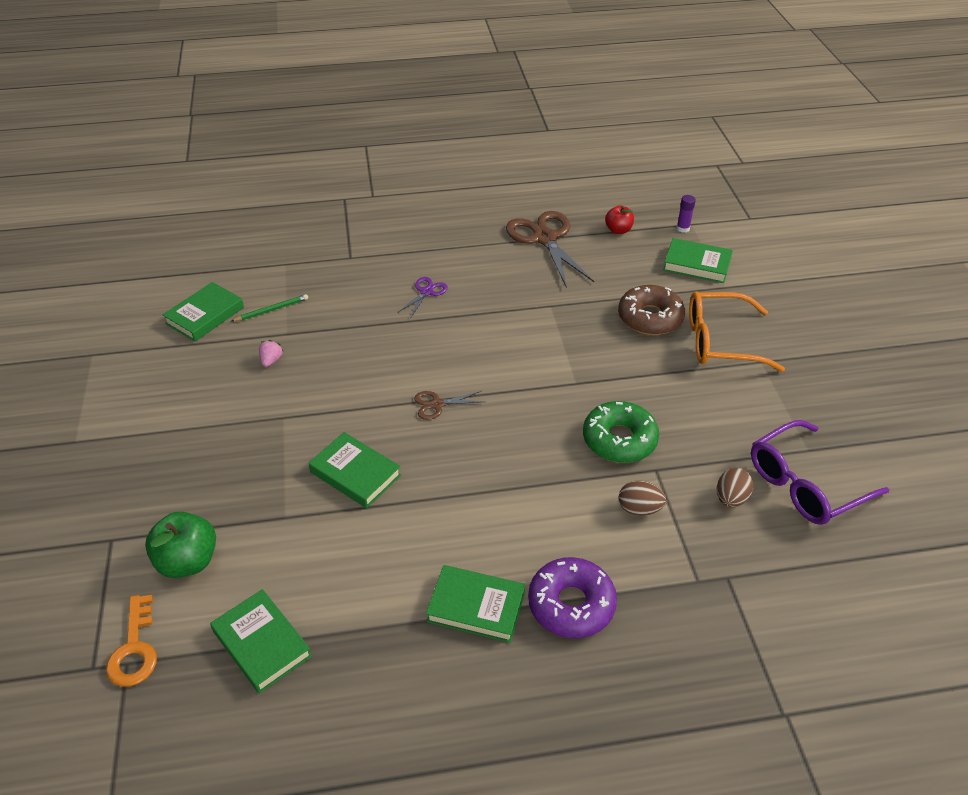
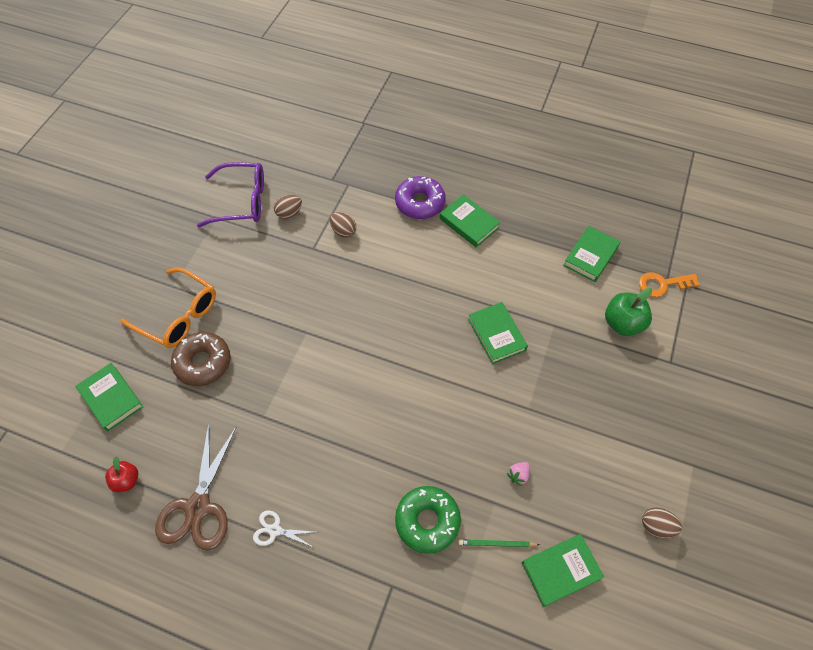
camera: 150 degrees left, 15 degrees up
(114, 377) = (656, 526): none -> brown egg
(134, 649) = (662, 284): orange key -> orange key turned 120 degrees counterclockwise
(262, 644) = (590, 256): green book -> green book turned 45 degrees clockwise
(426, 292) = (350, 491): purple scissors -> none
(437, 404) = (413, 363): brown scissors -> none
(470, 250) = (275, 530): none -> white scissors
(619, 439) = (316, 277): green donut -> green donut (427, 521)
(683, 228) = (73, 449): purple glue stick -> none

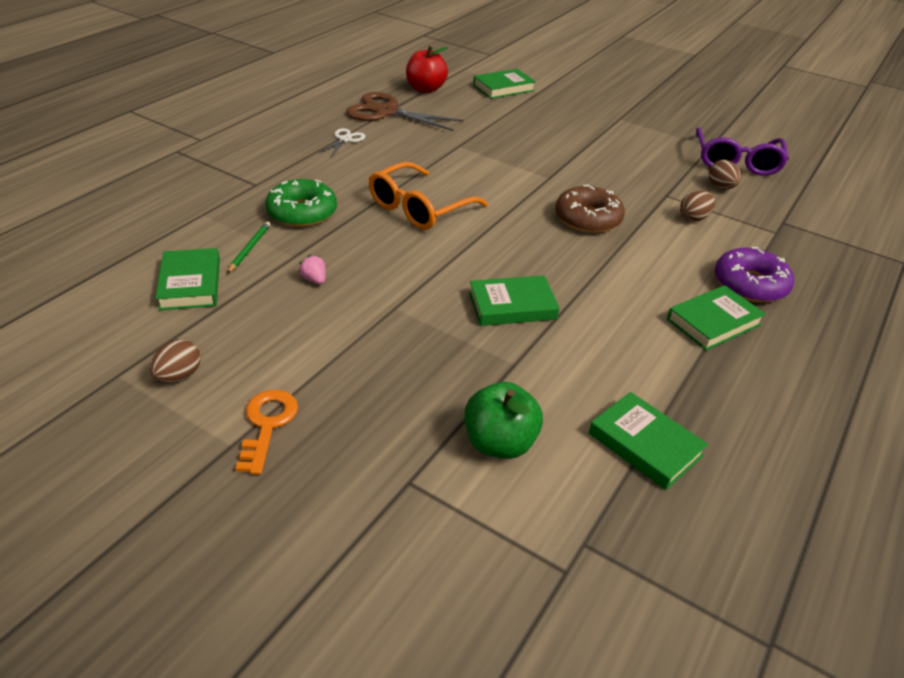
camera: 100 degrees right, 20 degrees down
(127, 480) = (425, 89): red apple -> red apple, size x1.63
(179, 315) = (584, 119): orange glasses -> orange glasses (419, 208)
(203, 362) = (527, 125): brown donut -> brown donut (588, 219)
(662, 284) = (572, 529): orange key -> orange key (267, 424)

